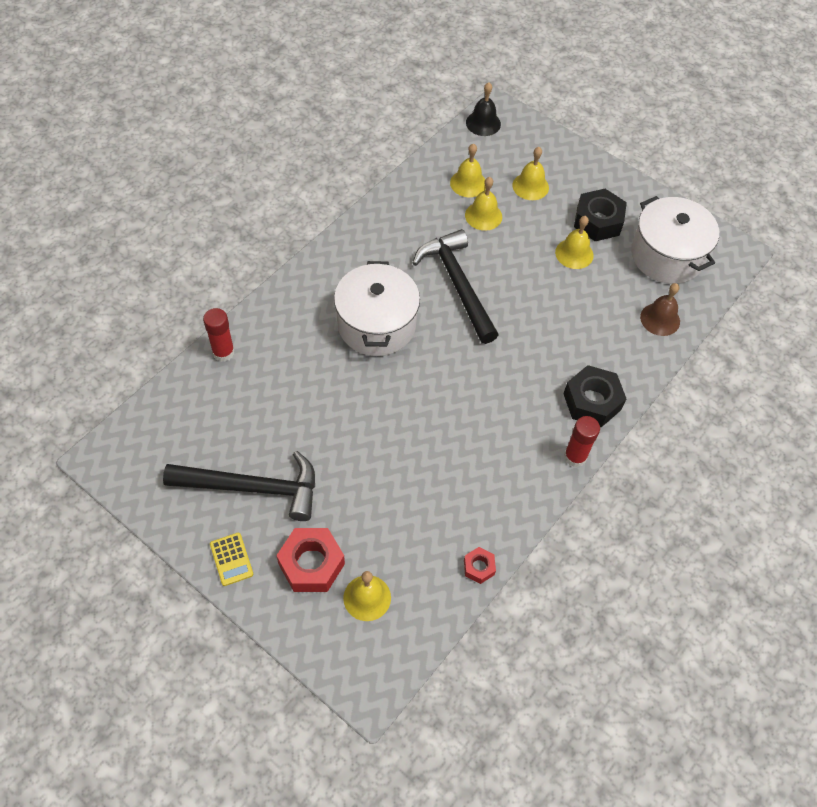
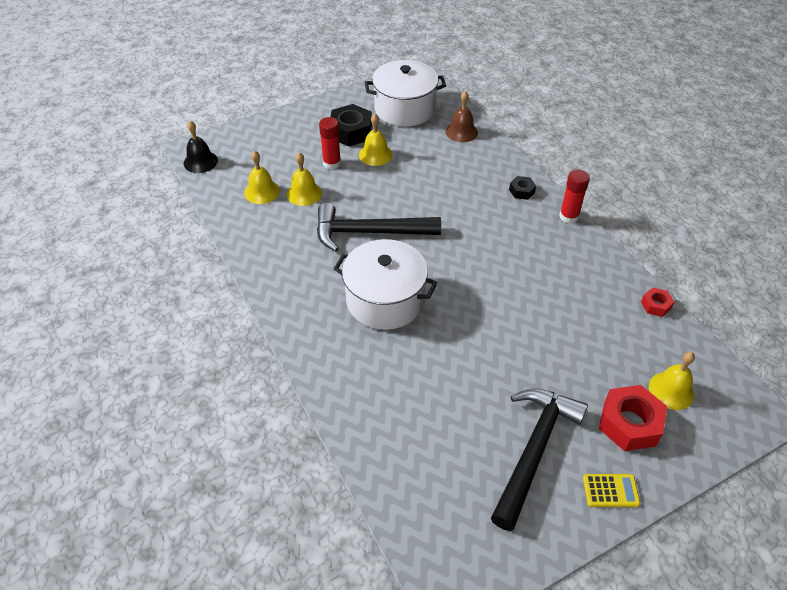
camera: 65 degrees left, 10 degrees down
(223, 352) = (360, 434): red glue stick -> red glue stick (332, 163)
(530, 186) = (290, 156): yellow bell -> none
(592, 401) = (521, 191): black nut -> black nut, size x0.52

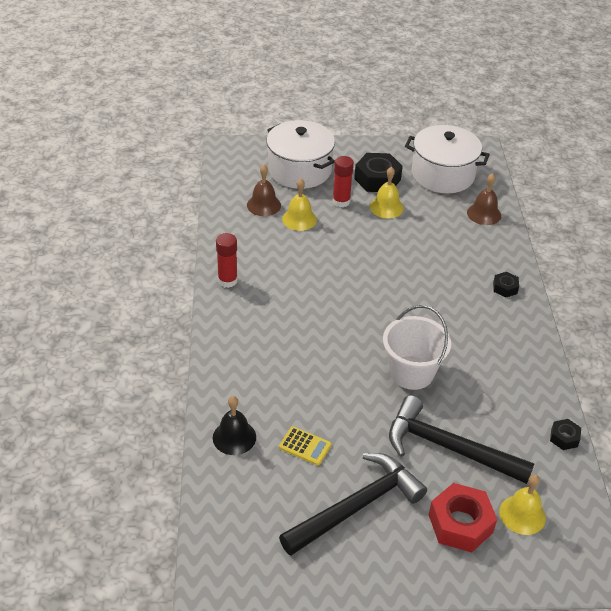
camera: 25 degrees right, 5 degrees down
(200, 162) = (228, 161): black bell -> black bell (234, 437)
(262, 192) = (263, 205): yellow bell -> brown bell
(369, 232) = (335, 272): black hammer -> black hammer (448, 447)
(385, 300) = (310, 334): white pot -> white pot (299, 170)
(496, 300) = (411, 372): none -> white bucket
(569, 217) = (535, 327): red glue stick -> red glue stick (227, 280)
(610, 491) = (402, 567): yellow calculator -> yellow calculator (305, 446)
(655, 305) = (564, 438): red nut -> black nut

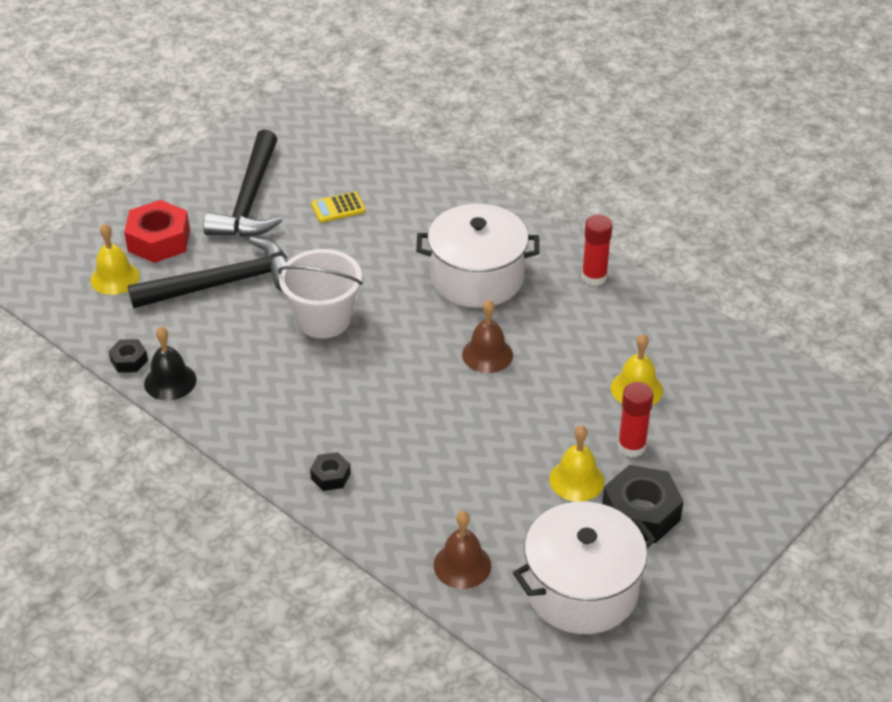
camera: 135 degrees right, 0 degrees up
(234, 437) = (398, 178): black bell -> black bell (170, 381)
(263, 205) = (695, 376): brown bell -> brown bell (487, 354)
(299, 170) = (735, 451): white pot -> white pot (477, 277)

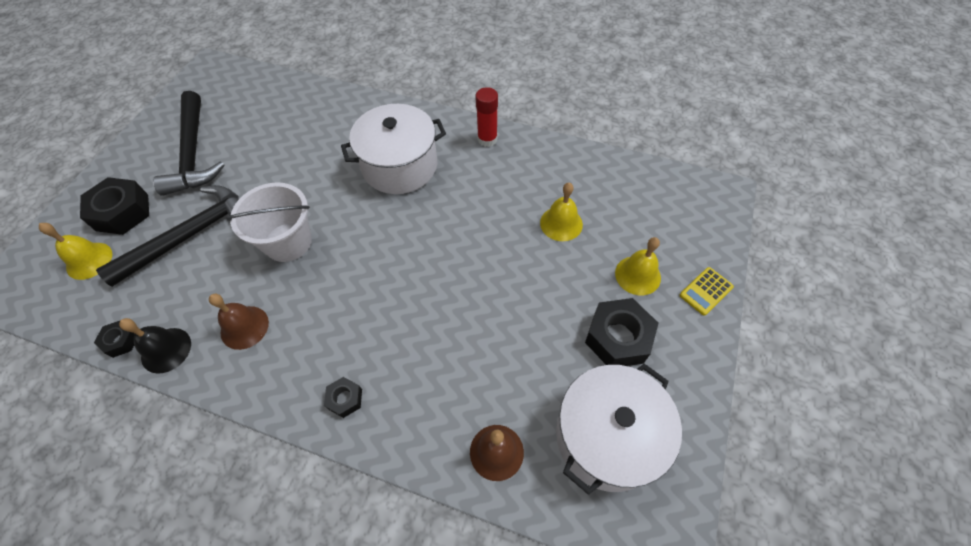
camera: 20 degrees left, 15 degrees up
(159, 240) = (122, 212): red nut -> black nut
(338, 208) = (269, 139): yellow calculator -> yellow calculator (706, 291)
(487, 354) = (434, 231): brown bell -> brown bell (244, 327)
(576, 480) = (554, 324): yellow bell -> yellow bell (637, 275)
(631, 446) = (581, 277): red glue stick -> none

